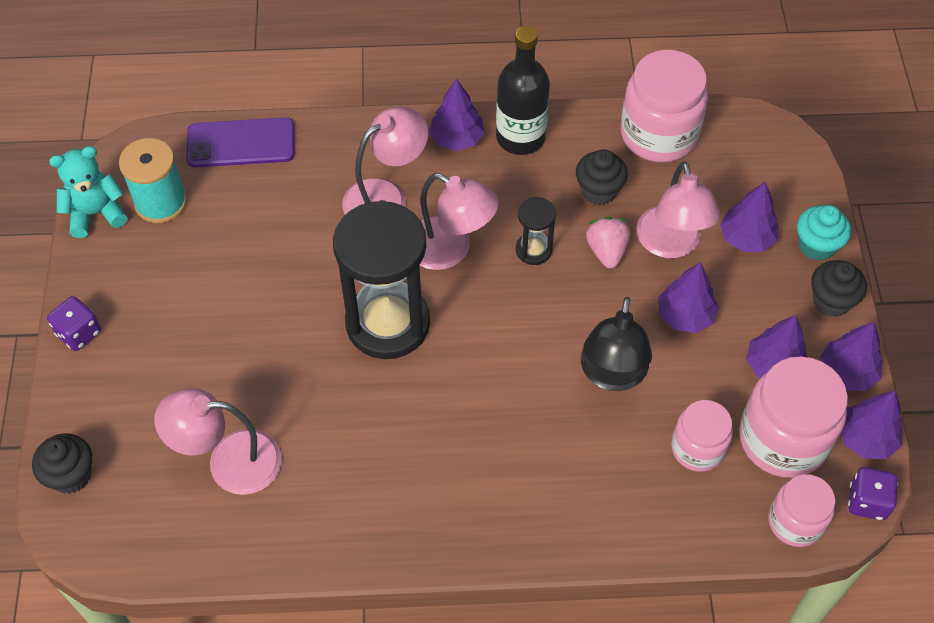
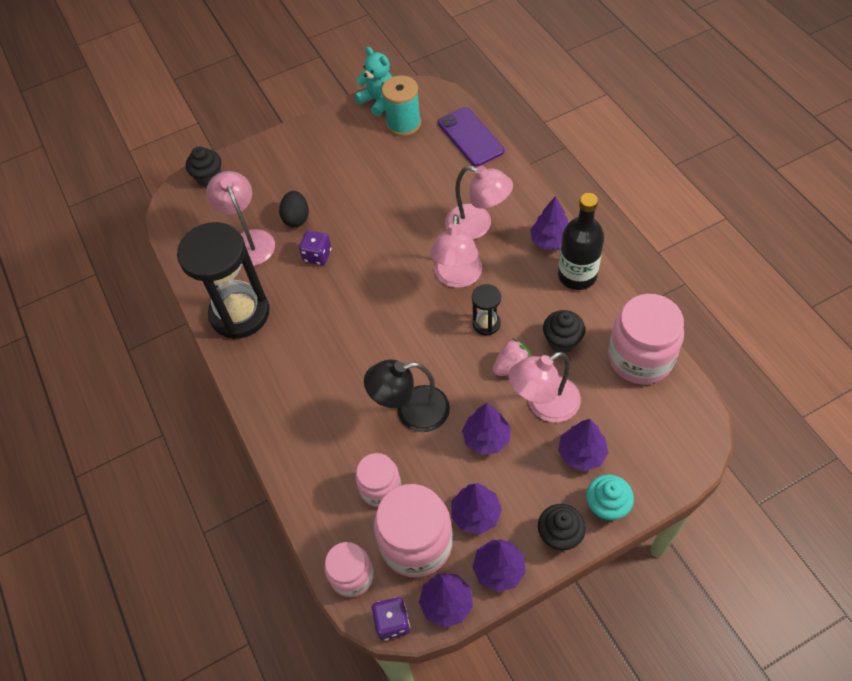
camera: 70 degrees right, 0 degrees up
(79, 333) = (296, 135): purple dice -> purple dice (317, 255)
(232, 388) = (296, 218): none -> black egg
(388, 323) = (382, 270): black hourglass -> black hourglass (240, 313)

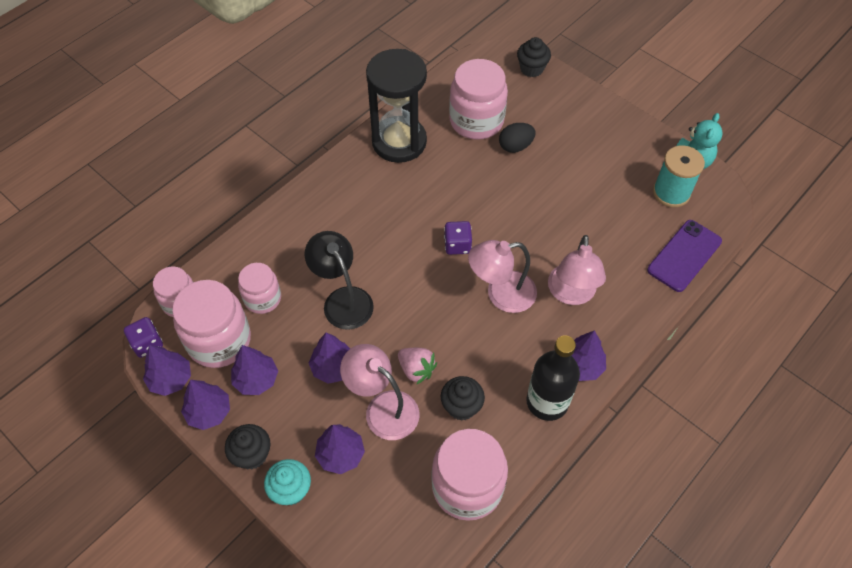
camera: 65 degrees right, 0 degrees up
(249, 240) = (476, 121): pink lamp -> pink jar
(317, 255) = (481, 175): purple dice -> purple dice (457, 245)
(486, 323) = (457, 334): black hourglass -> none

